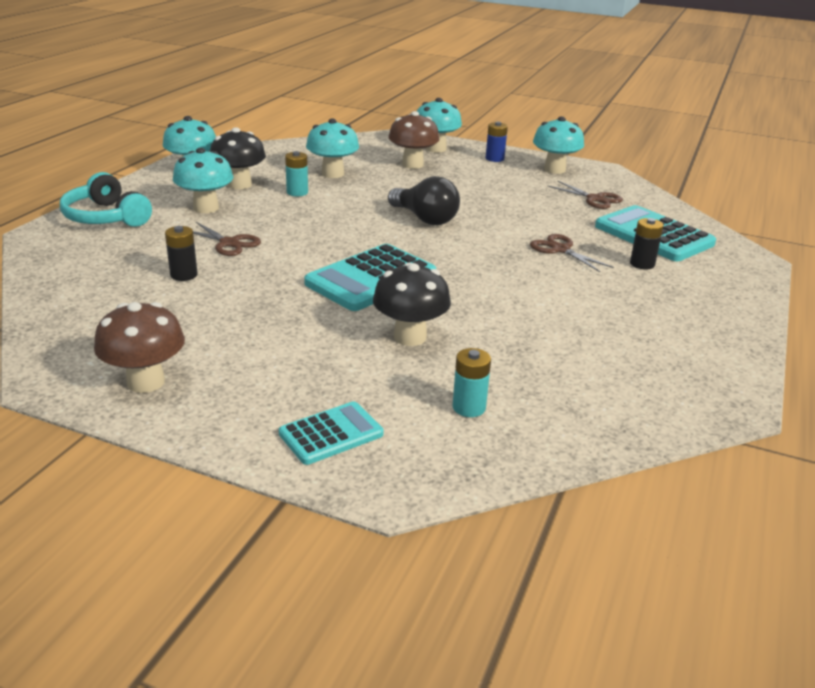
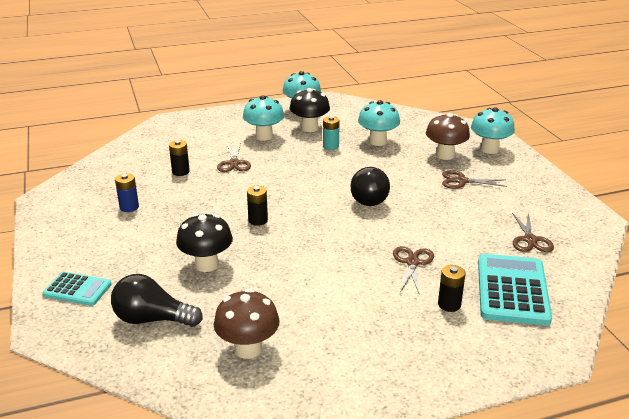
camera: 50 degrees right, 0 degrees up
(106, 217) = (210, 122): turquoise headphones -> none
(146, 382) = (68, 219): brown mushroom -> brown mushroom (248, 349)
(371, 279) = (258, 220): turquoise calculator -> black battery
(466, 178) = (461, 181): none -> brown scissors
(469, 407) = (152, 319): turquoise battery -> black light bulb
(494, 159) = (519, 174): blue battery -> blue battery (129, 207)
(554, 169) = (551, 202): turquoise mushroom -> none

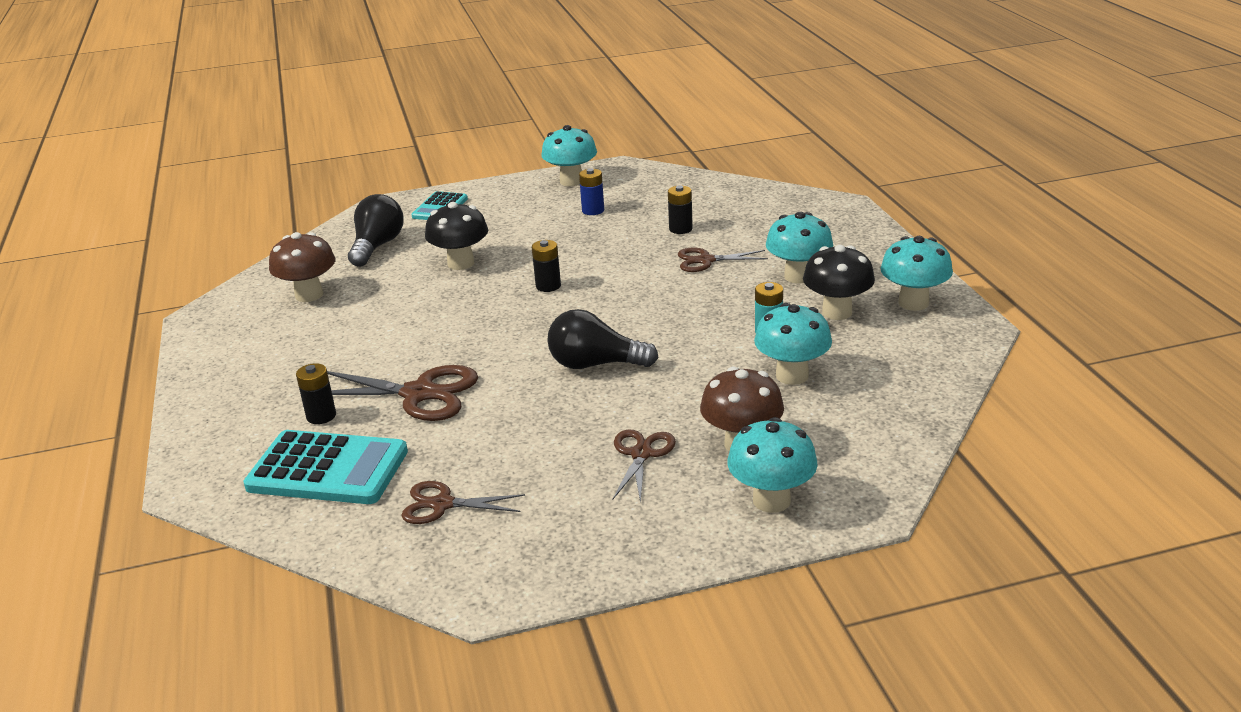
camera: 95 degrees right, 0 degrees up
(60, 220) = (571, 181): none -> turquoise mushroom
(412, 262) = (419, 394): brown scissors -> brown scissors, size x1.65

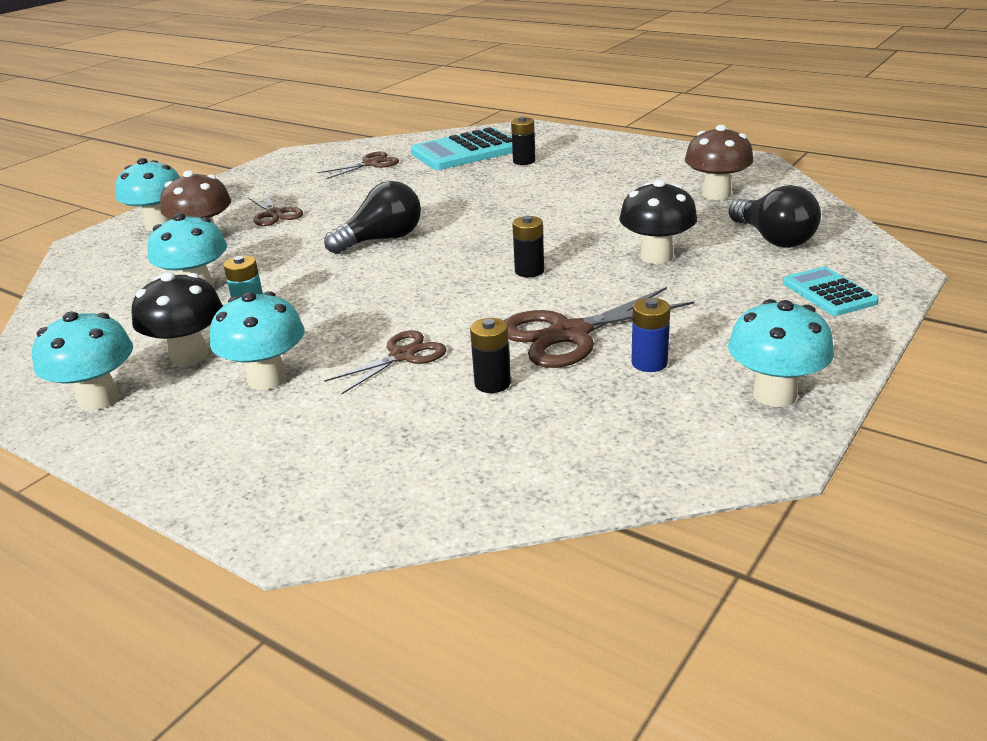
camera: 140 degrees right, 0 degrees up
(419, 394) = (484, 186): brown scissors -> brown scissors (570, 334)

